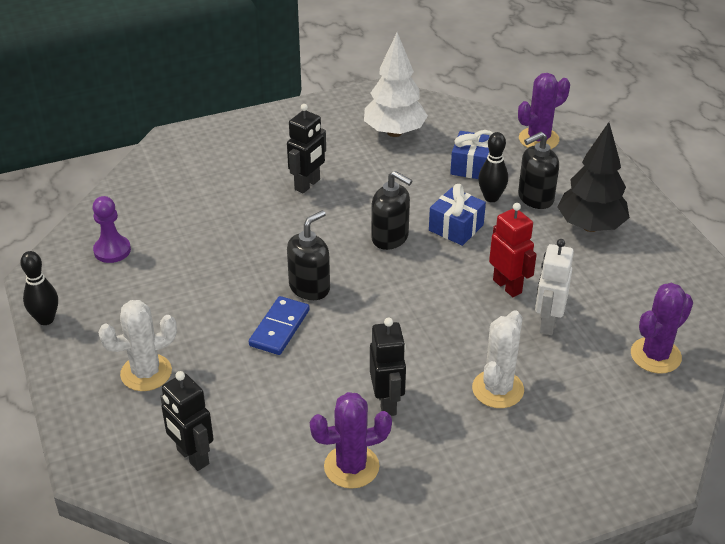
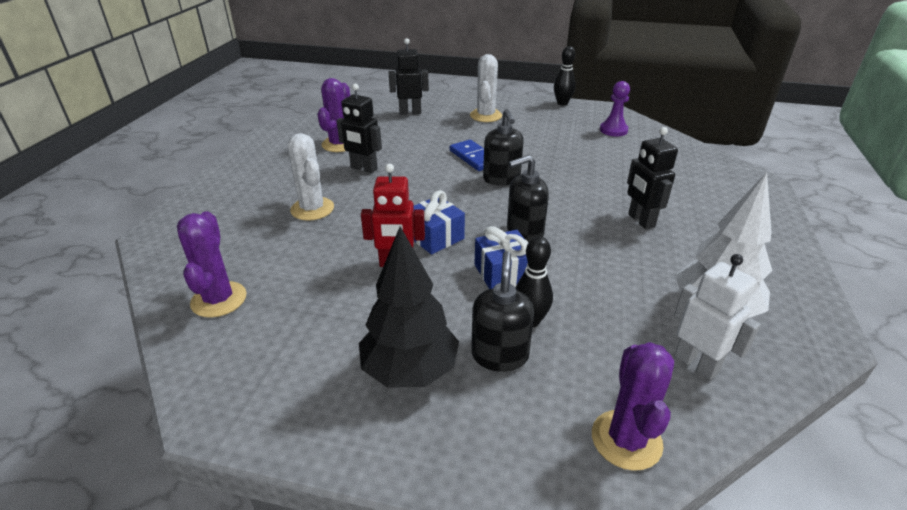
camera: 125 degrees right, 5 degrees down
(472, 166) = (600, 337): blue gift -> blue gift (435, 237)
(547, 323) = (332, 262): white robot -> white robot (696, 364)

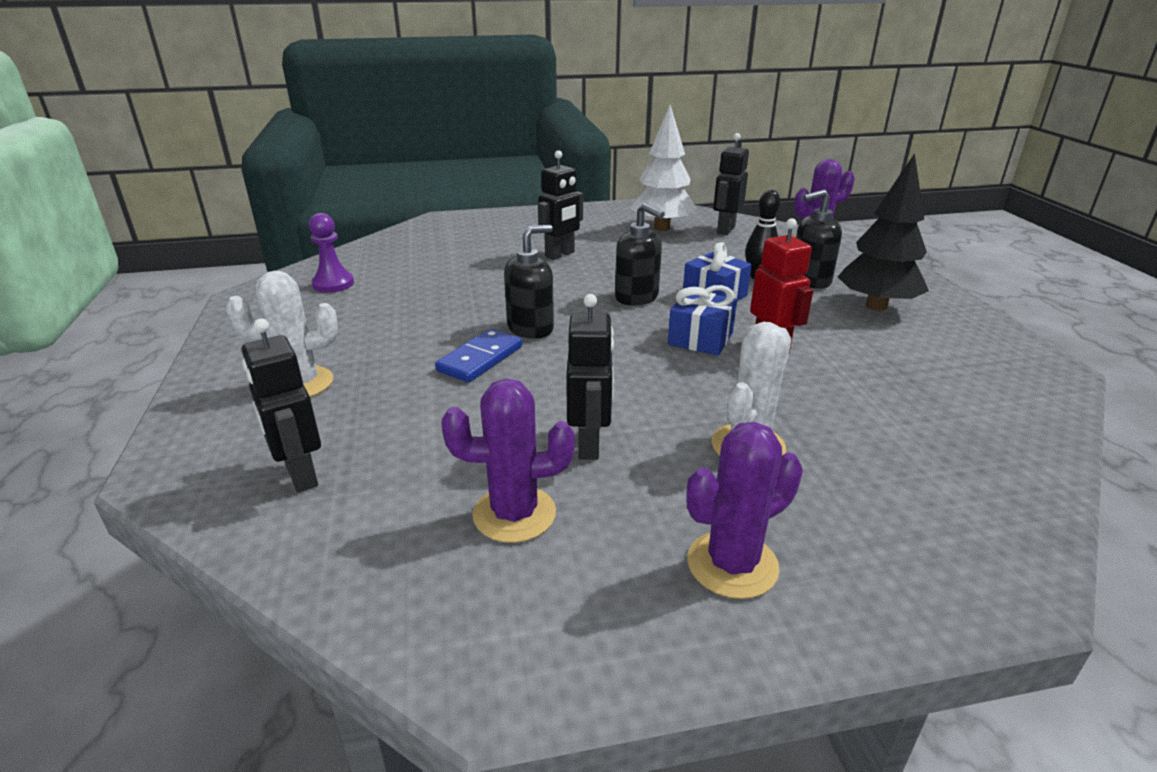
camera: 115 degrees left, 5 degrees down
(219, 299) = (979, 432): purple cactus -> purple cactus (732, 564)
(562, 103) = (224, 328): black bowling pin -> none
(696, 364) = (725, 230): white robot -> black robot

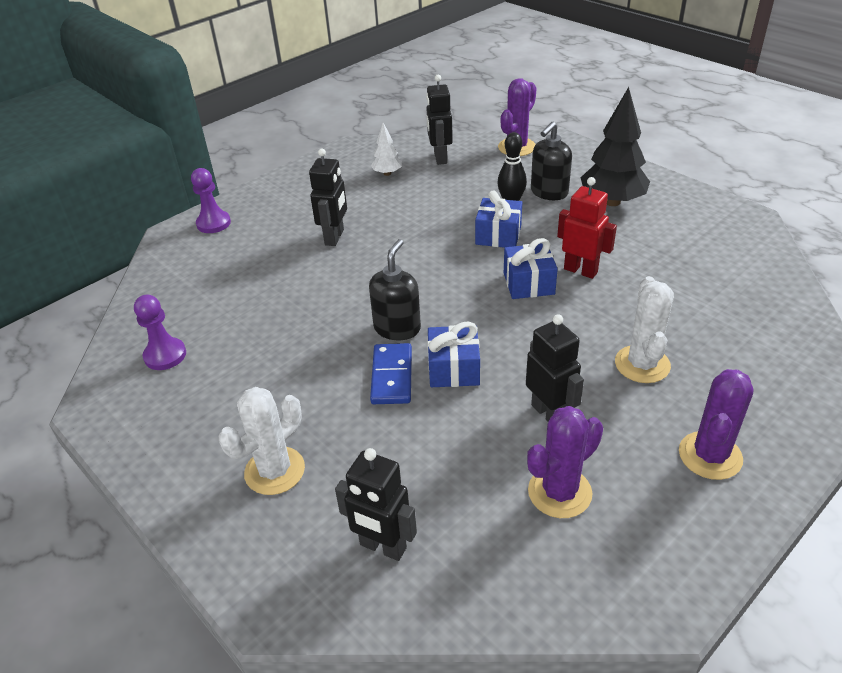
camera: 30 degrees left, 10 degrees up
(478, 221) = (213, 223): none -> purple pawn
(541, 374) = (453, 369): none -> blue gift
(637, 297) = (444, 261): black soap dispenser -> none
(661, 228) = (387, 173): white tree -> white tree, size x0.50

